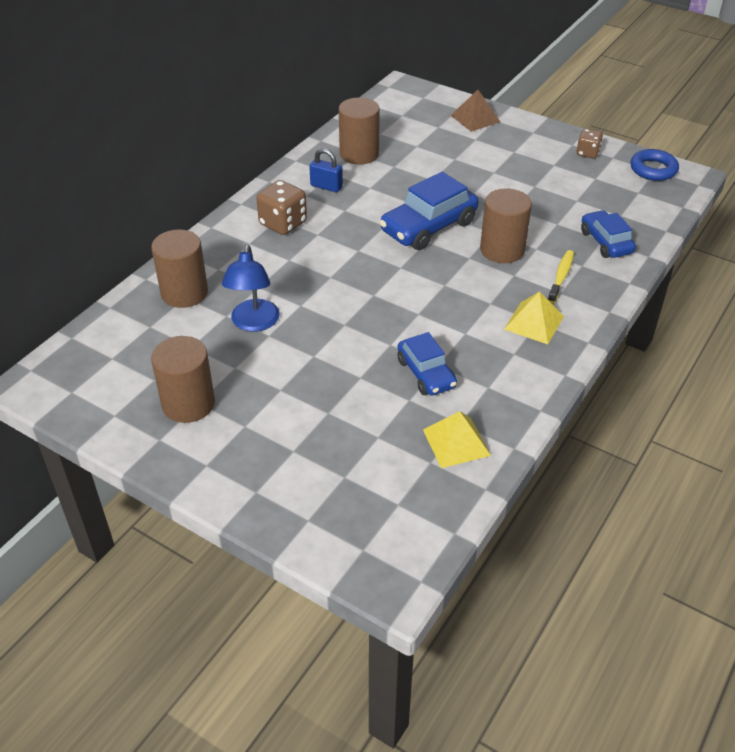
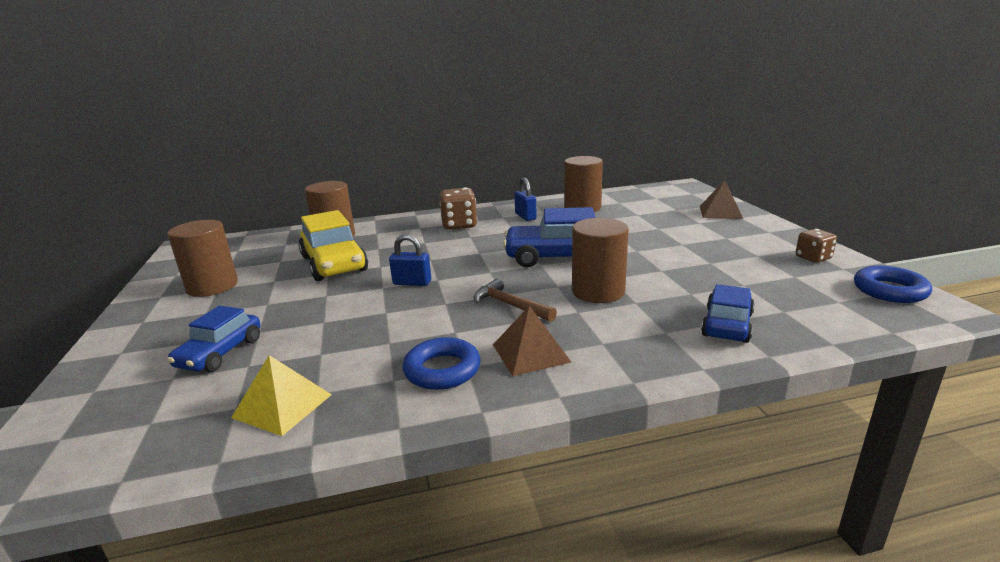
camera: 45 degrees right, 20 degrees down
(254, 323) = (334, 264): blue lamp -> yellow car
(360, 308) = (412, 283): none -> blue padlock
(426, 373) = (368, 343): blue car -> blue car (220, 353)
(465, 292) = (510, 305): none -> brown hammer
(504, 364) = (442, 370): none -> blue ring
(534, 322) = (530, 353): yellow pyramid -> brown pyramid
(561, 276) = (625, 331): yellow toothbrush -> none

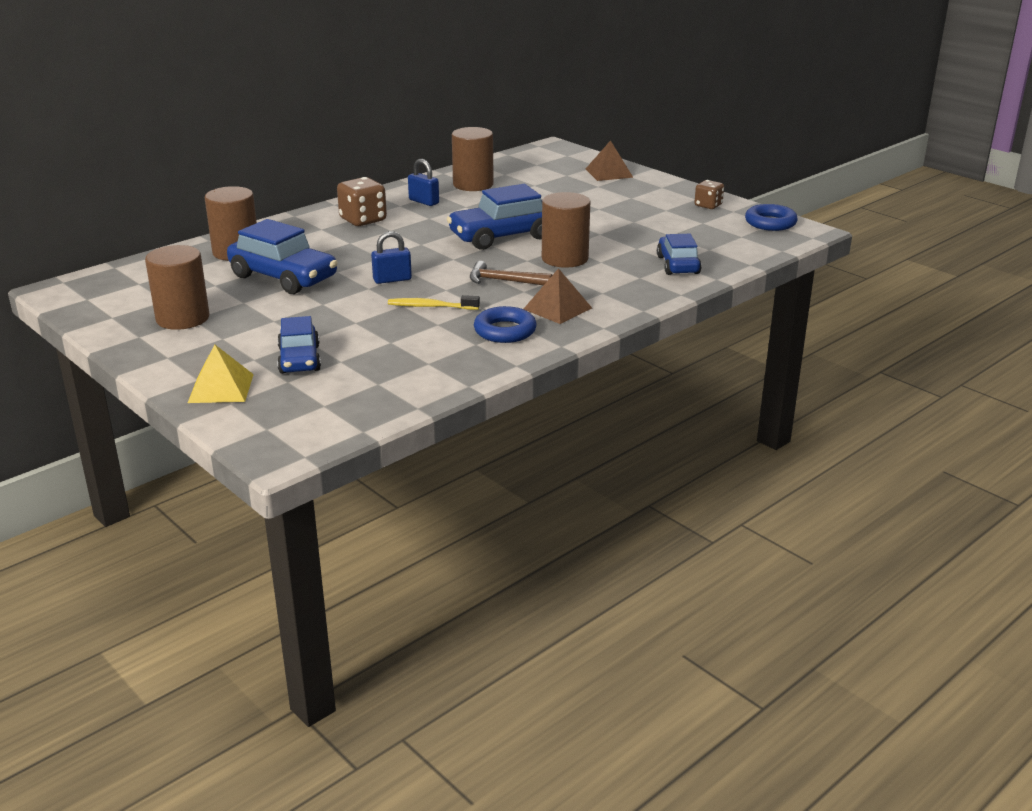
camera: 30 degrees left, 5 degrees up
(282, 406) = (413, 374): yellow pyramid -> yellow pyramid (221, 388)
(334, 264) = (283, 277): yellow car -> blue car
(408, 319) = (430, 306): none -> yellow toothbrush

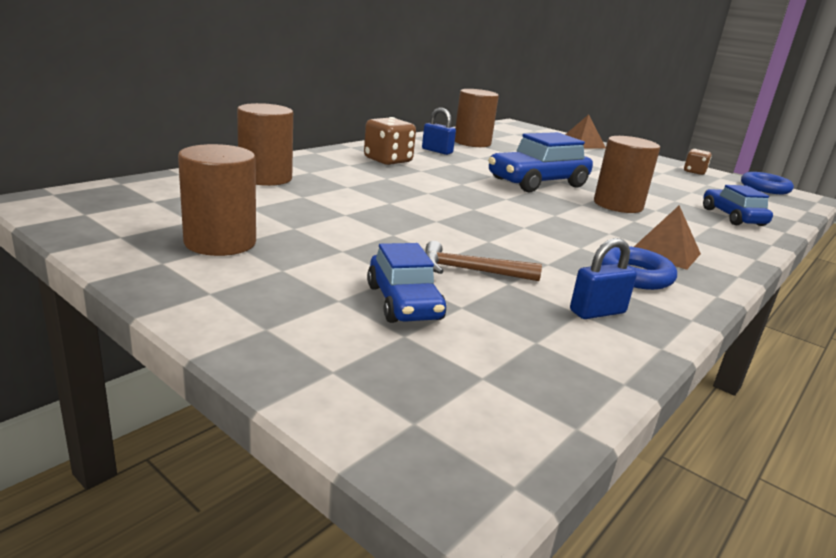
camera: 10 degrees left, 5 degrees down
(221, 388) = (307, 344): yellow pyramid -> none
(283, 277) = (331, 205): blue car -> none
(392, 279) = (457, 214): blue padlock -> blue padlock (597, 312)
(430, 306) = (523, 244): yellow toothbrush -> none
(504, 281) = (579, 222): brown hammer -> brown hammer (471, 271)

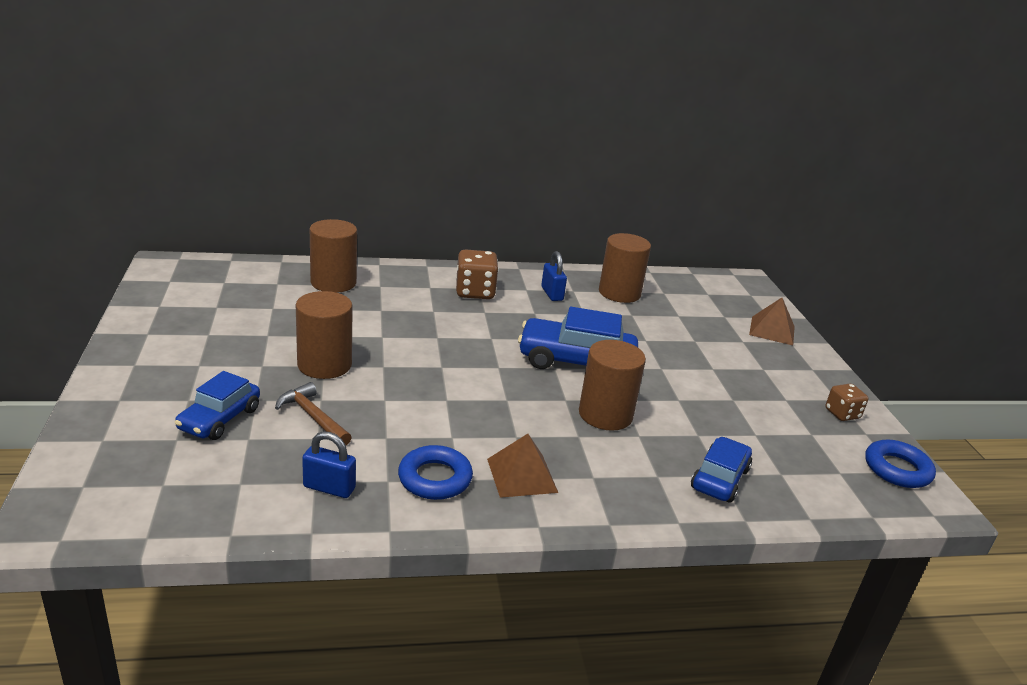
camera: 40 degrees right, 5 degrees up
(220, 242) = (202, 330): brown cylinder -> brown cylinder (324, 365)

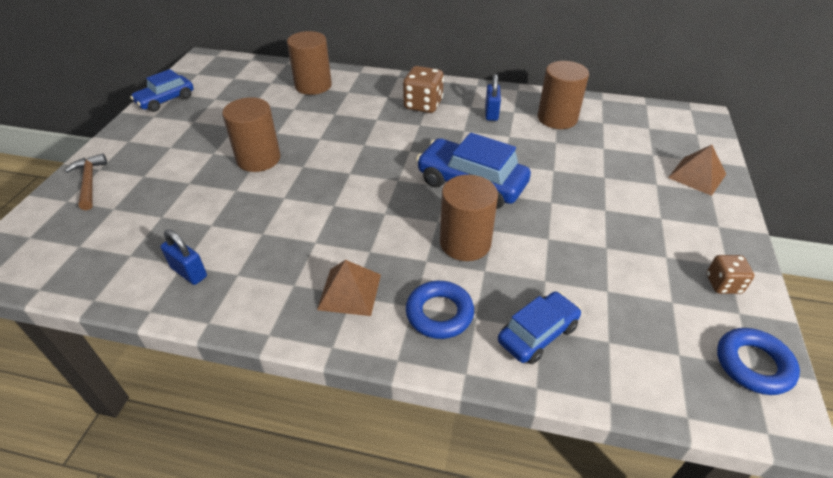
camera: 25 degrees right, 15 degrees up
(220, 419) = (153, 196): blue car -> blue car (166, 100)
(313, 417) = (219, 205): brown hammer -> brown hammer (89, 182)
(435, 478) = (275, 280): blue ring -> blue ring (439, 313)

